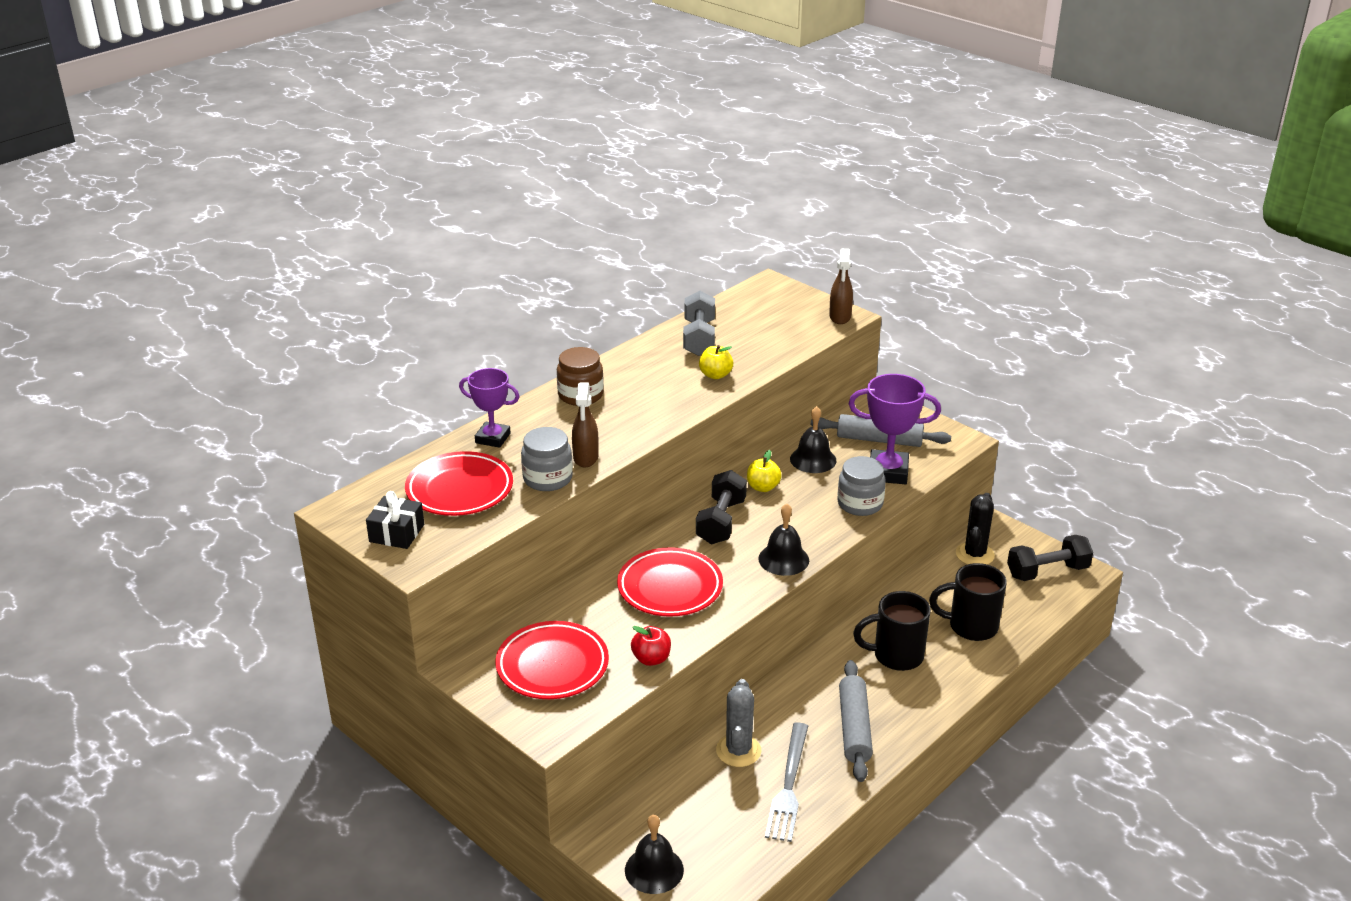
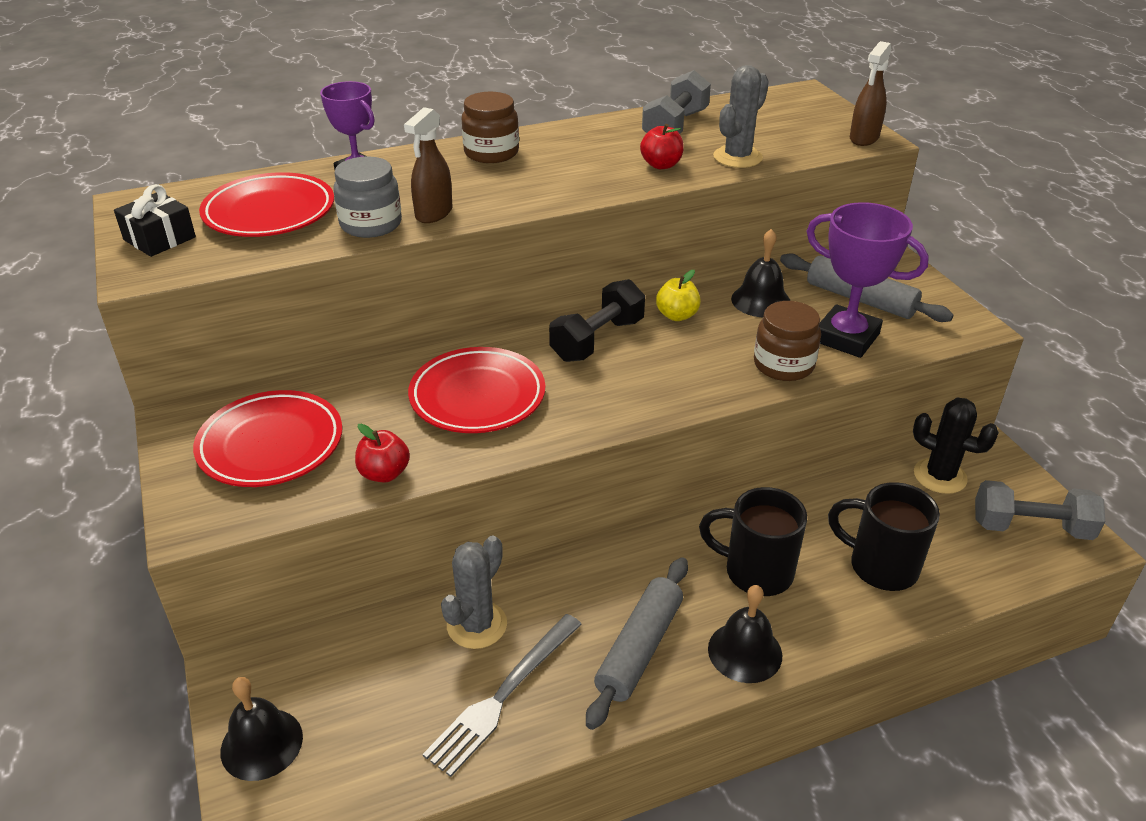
camera: 25 degrees right, 5 degrees up
(715, 375) = (661, 165): yellow apple -> red apple
(764, 355) = (737, 157): none -> grey cactus
(783, 559) = (638, 403): black bell -> black bell (745, 652)
(860, 504) = (783, 365): grey jar -> brown jar
(974, 554) = (940, 476): black cactus -> black cactus turned 75 degrees clockwise
(1047, 571) = (1030, 527): black dumbbell -> grey dumbbell

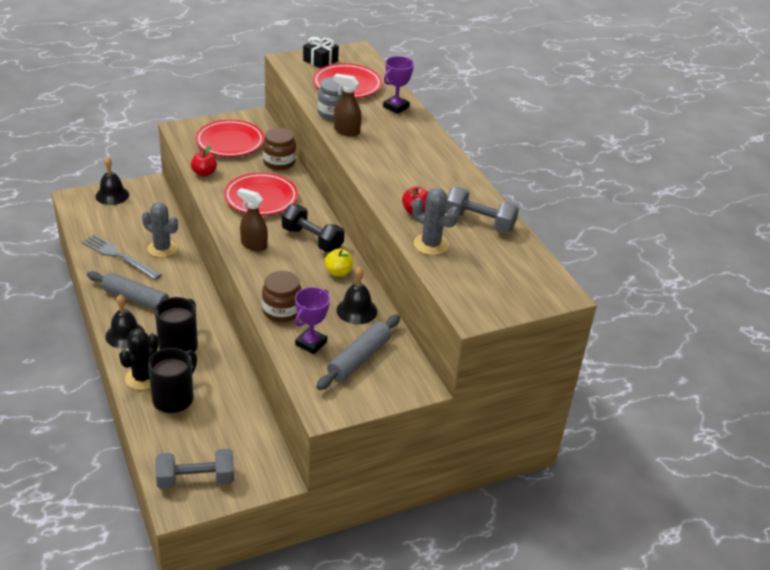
camera: 85 degrees right, 0 degrees up
(491, 153) = (427, 149): brown jar -> brown jar (279, 162)
(846, 337) = (311, 343): purple trophy -> purple trophy, size x0.66
(864, 138) = (472, 310): brown spray bottle -> brown spray bottle (253, 245)
(940, 476) = (250, 444): black cactus -> black cactus (142, 378)
(1030, 527) = (196, 480): grey dumbbell -> grey dumbbell turned 75 degrees clockwise

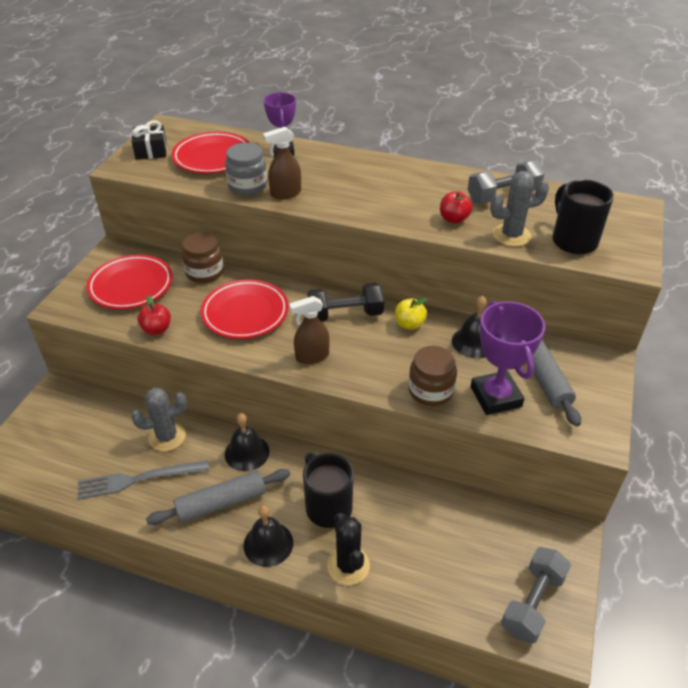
camera: 45 degrees left, 5 degrees up
(112, 195) = (32, 429): black bell -> black bell (247, 452)
(174, 398) = (401, 555): black mug -> black mug (573, 241)
(311, 343) = (496, 397): purple trophy -> purple trophy, size x1.50

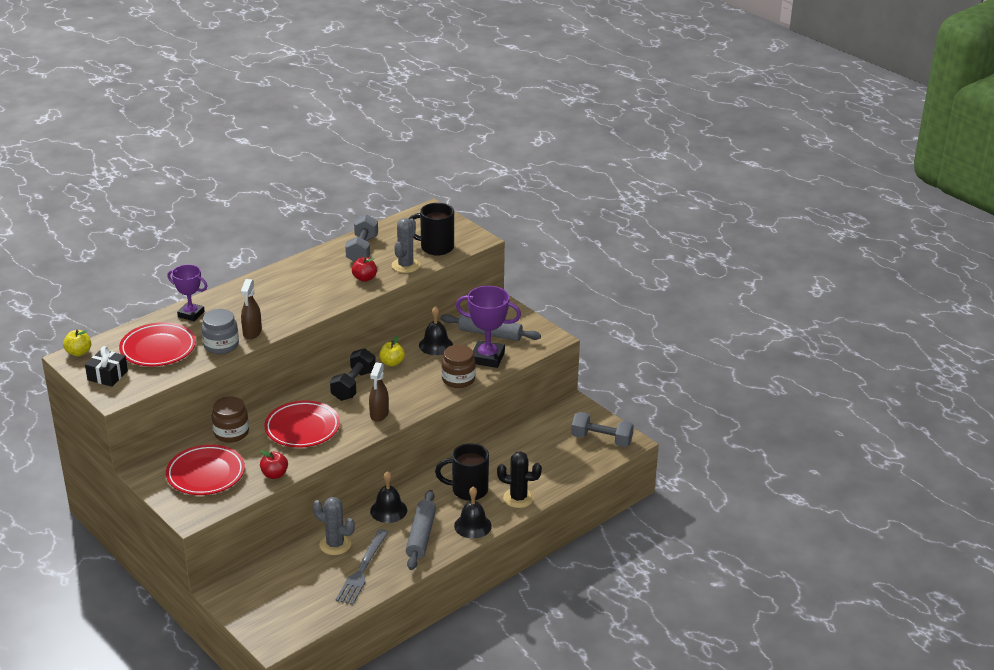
camera: 60 degrees left, 10 degrees down
(167, 437) = (335, 544): grey cactus -> grey cactus turned 75 degrees counterclockwise
(175, 125) = (78, 352): none -> yellow apple
(532, 603) = (601, 439): grey dumbbell -> grey dumbbell turned 45 degrees counterclockwise

